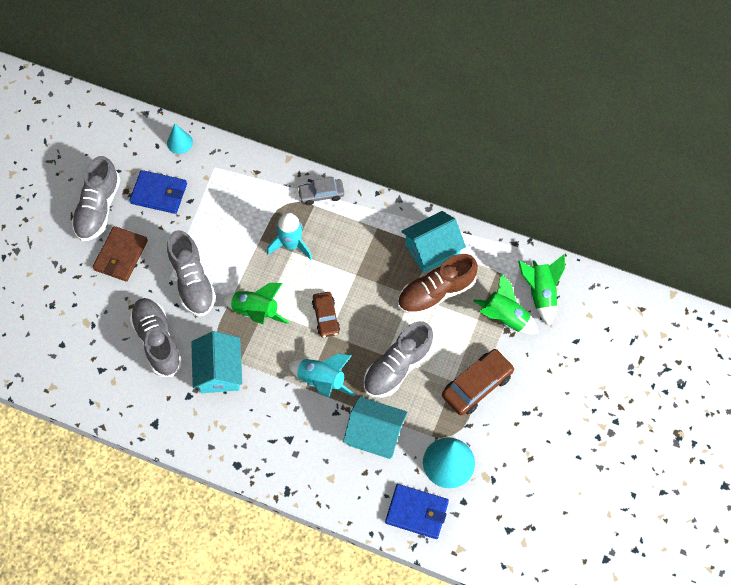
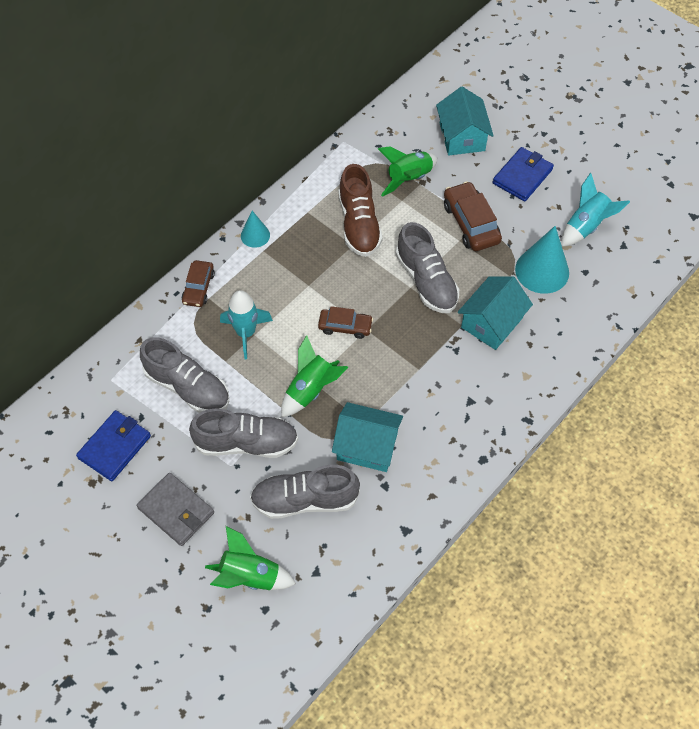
camera: 70 degrees left, 5 degrees down
(98, 208) = (100, 520): grey shoe -> grey shoe (188, 387)
(121, 255) = (176, 510): brown wallet -> grey wallet
(179, 142) = (58, 406): turquoise cone -> turquoise cone (255, 235)
(321, 194) = (198, 288): grey car -> brown car
(321, 381) = (416, 352): turquoise rocket -> turquoise rocket (586, 226)
(417, 512) = (584, 312): blue wallet -> blue wallet (522, 176)
(432, 249) = (309, 212): turquoise house -> turquoise house (462, 137)
(540, 293) = (395, 144): green rocket -> green rocket (250, 576)

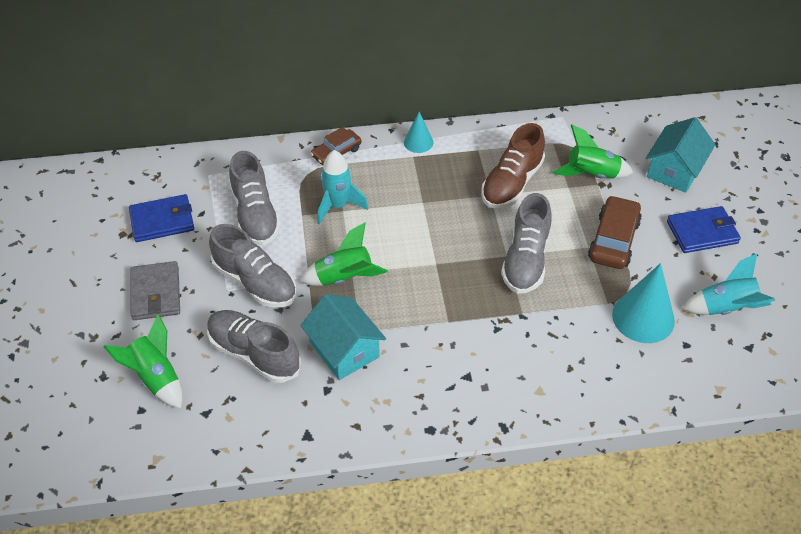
camera: 40 degrees right, 10 degrees down
(345, 327) = (420, 250): brown car -> none
(491, 322) = (551, 328): turquoise house -> none

